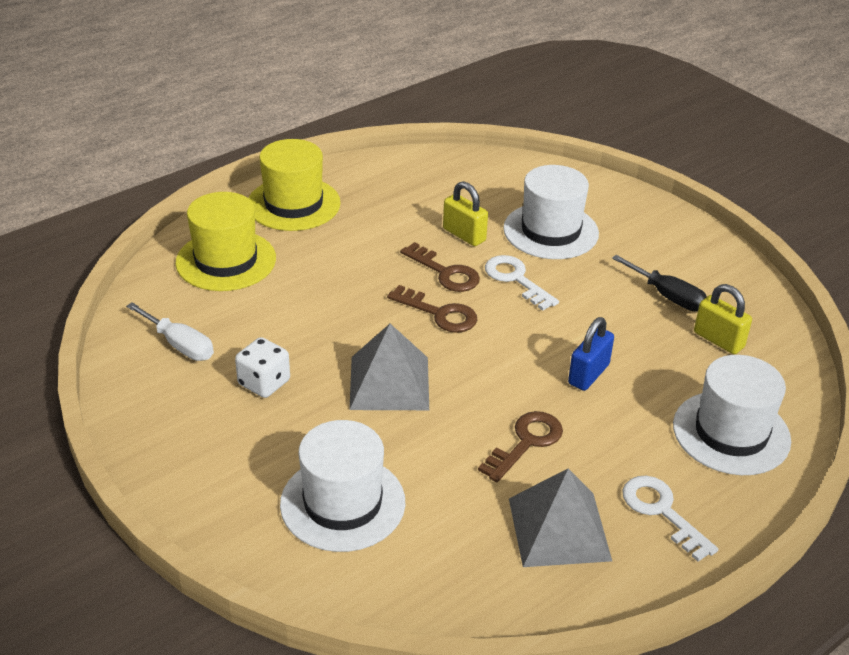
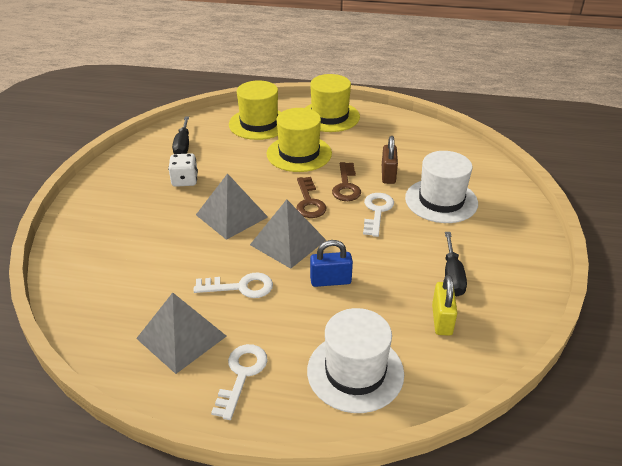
camera: 50 degrees right, 0 degrees up
(179, 345) = (183, 145): white screwdriver -> black screwdriver
(336, 268) = (299, 153): none -> yellow hat
(342, 503) = (124, 249): white hat -> none
(464, 235) = (388, 175): yellow padlock -> brown padlock
(491, 367) = (288, 242): none -> grey pyramid
(526, 442) = (240, 287): brown key -> white key

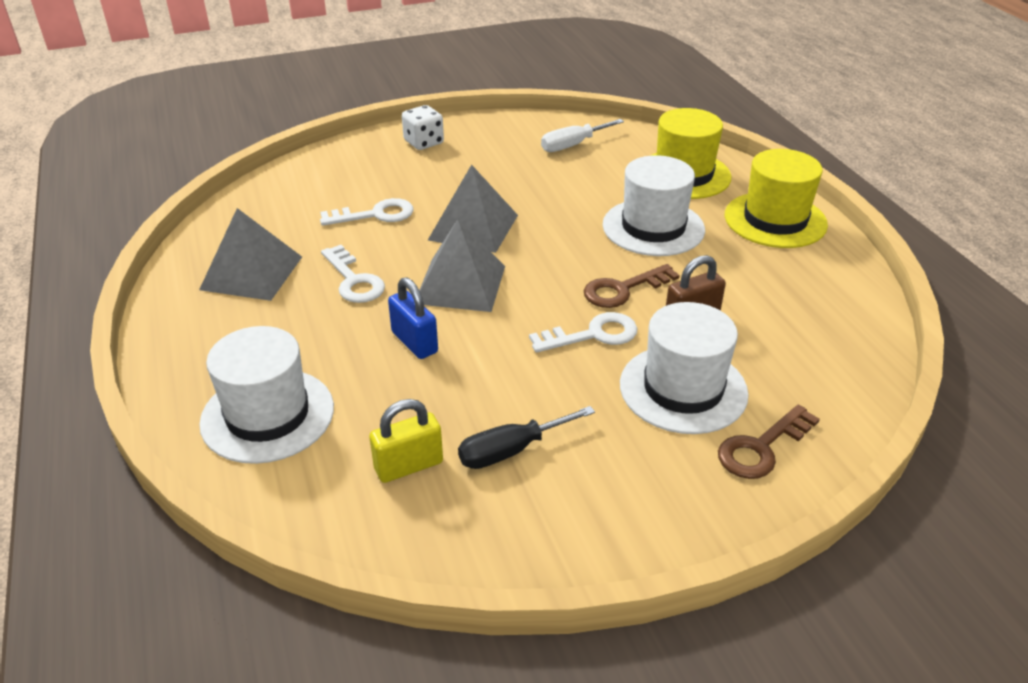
camera: 60 degrees right, 0 degrees up
(183, 145) = (573, 145): black screwdriver -> white screwdriver
(185, 180) = (507, 173): white dice -> white dice (424, 142)
(241, 375) = (219, 332): white key -> white key (375, 215)
(299, 153) = (653, 227): yellow hat -> white hat
(309, 202) = (556, 272): brown key -> brown key (761, 448)

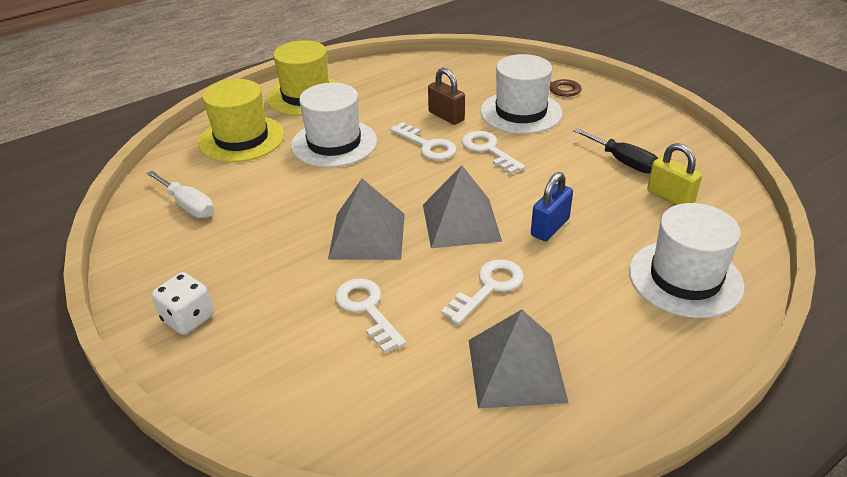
camera: 105 degrees left, 0 degrees up
(623, 289) = (427, 145): brown key -> white key

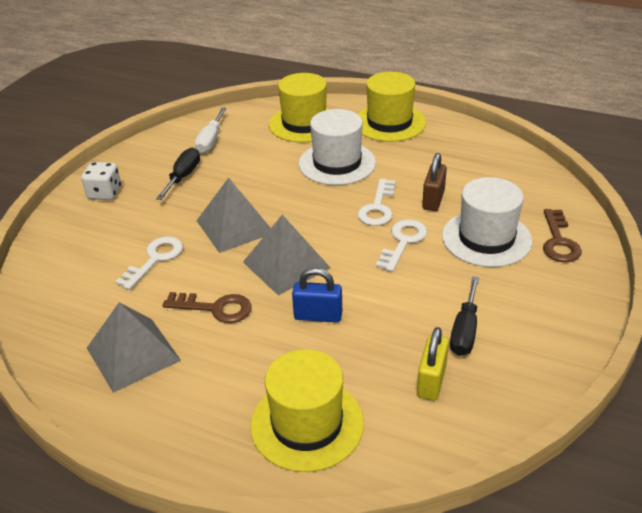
camera: 60 degrees right, 0 degrees up
(233, 245) = (183, 176): none -> black screwdriver
(488, 288) = (215, 308): white key -> brown key
(685, 278) = (307, 424): white hat -> yellow hat

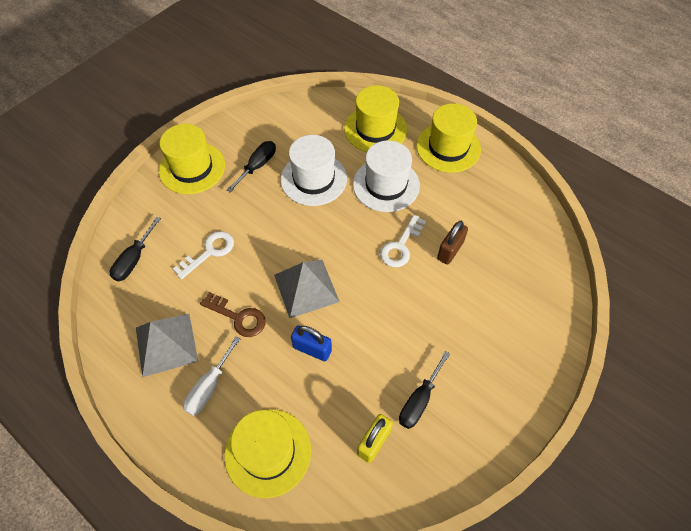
camera: 15 degrees right, 20 degrees up
(61, 286) = (134, 260): none -> black screwdriver
(104, 193) = (192, 168): white dice -> yellow hat
(210, 140) = (292, 129): white screwdriver -> white screwdriver (209, 387)
(234, 226) = (280, 234): grey pyramid -> none
(403, 242) = (407, 291): white key -> none
(486, 238) = (477, 307): white hat -> white hat (313, 179)
(559, 241) = (536, 329): brown key -> none

